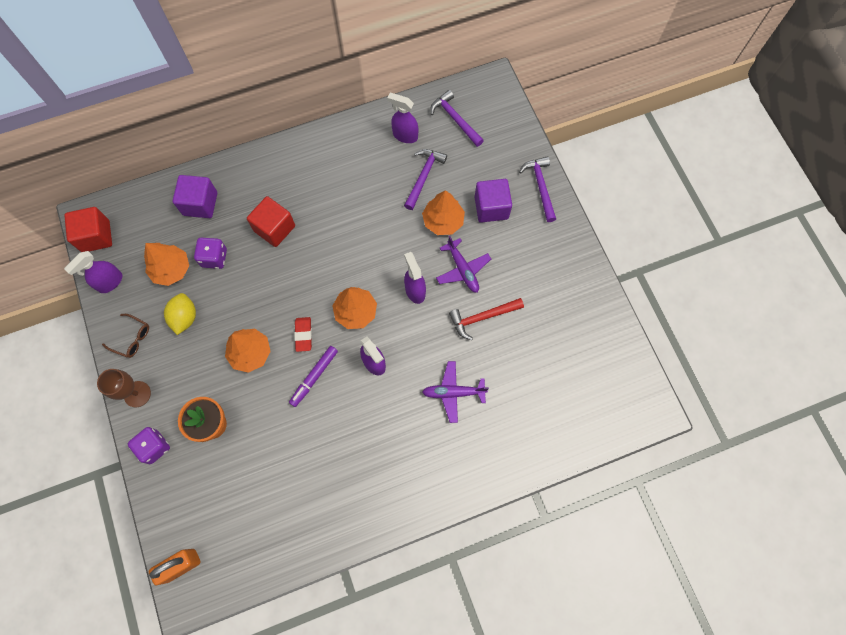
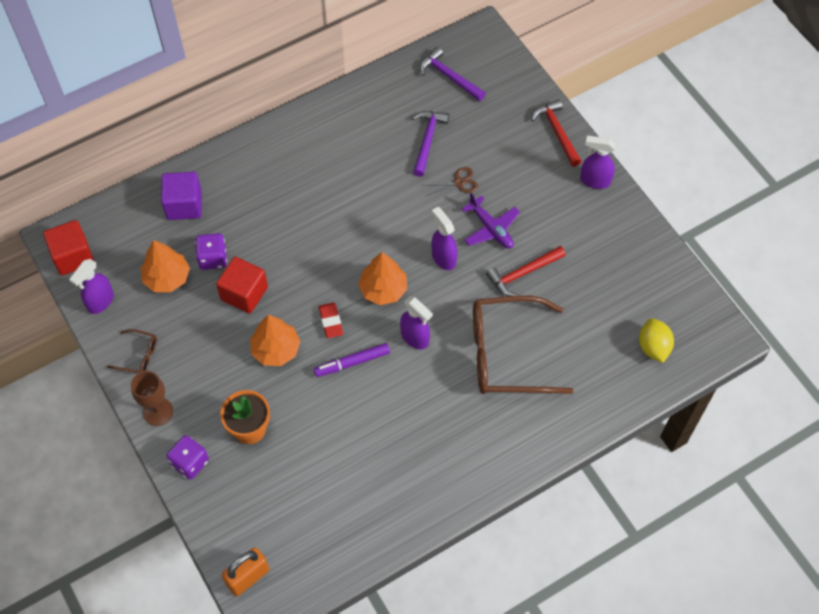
camera: 10 degrees left, 10 degrees down
(184, 317) = (193, 325): yellow lemon -> yellow lemon (653, 347)
(274, 228) = (274, 218): red cube -> red cube (244, 293)
(314, 377) = (352, 362): purple marker -> purple marker turned 45 degrees clockwise
(404, 135) = (397, 101): purple spray bottle -> purple spray bottle (594, 181)
(443, 221) = (458, 182): orange tree -> brown scissors
(453, 392) = (508, 354): purple plane -> brown glasses
(491, 208) = (508, 161): purple cube -> none
(540, 187) = (557, 132): purple hammer -> red hammer

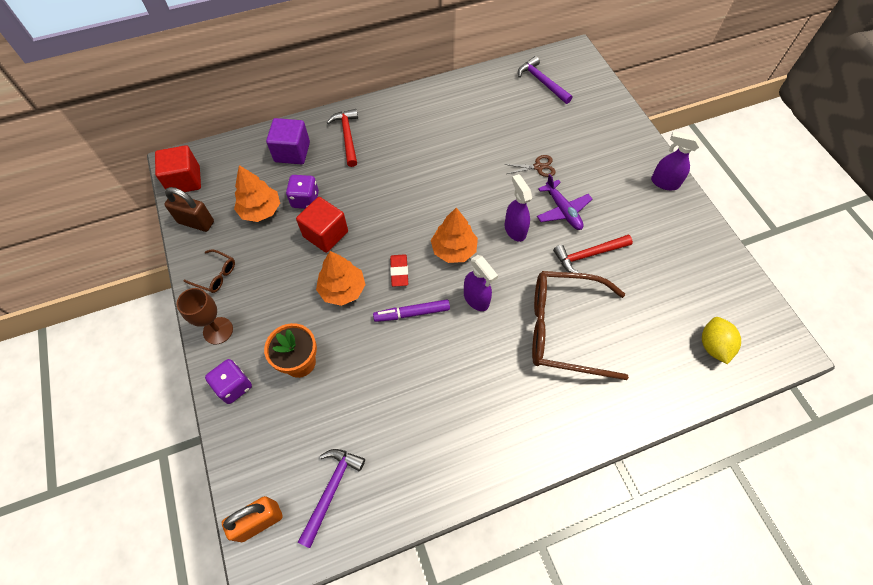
camera: 10 degrees right, 0 degrees up
(100, 302) = (196, 222): purple spray bottle -> brown padlock
(427, 140) = (515, 129): purple hammer -> purple hammer (331, 490)
(557, 132) = (633, 137): red hammer -> red hammer (347, 136)

